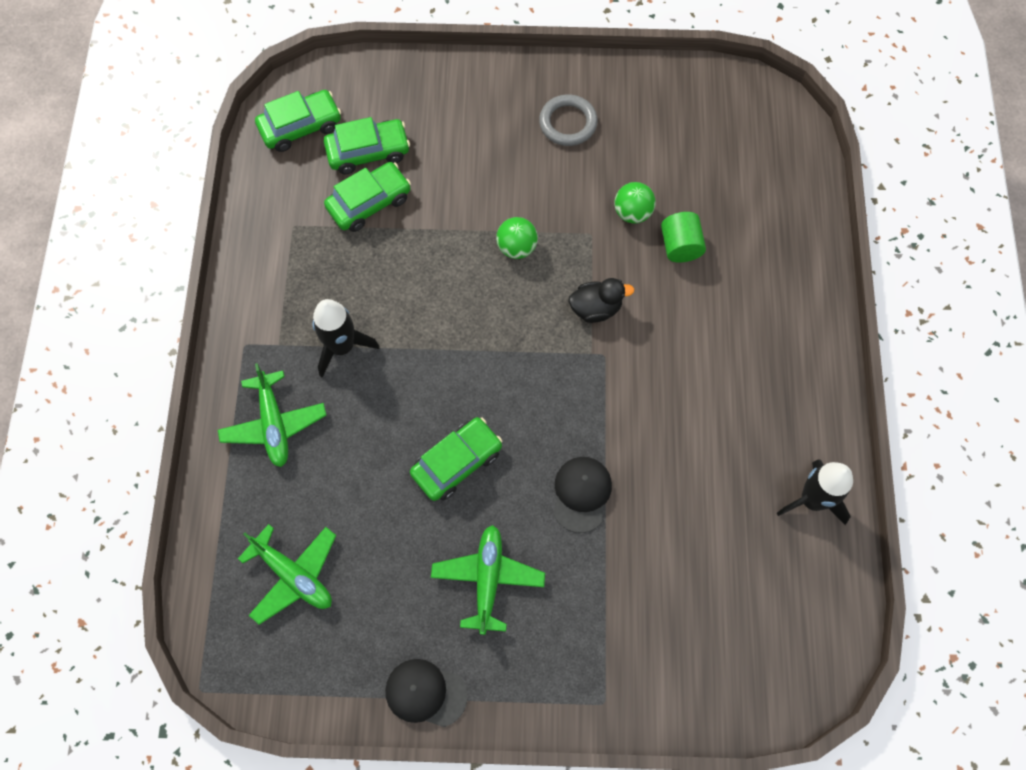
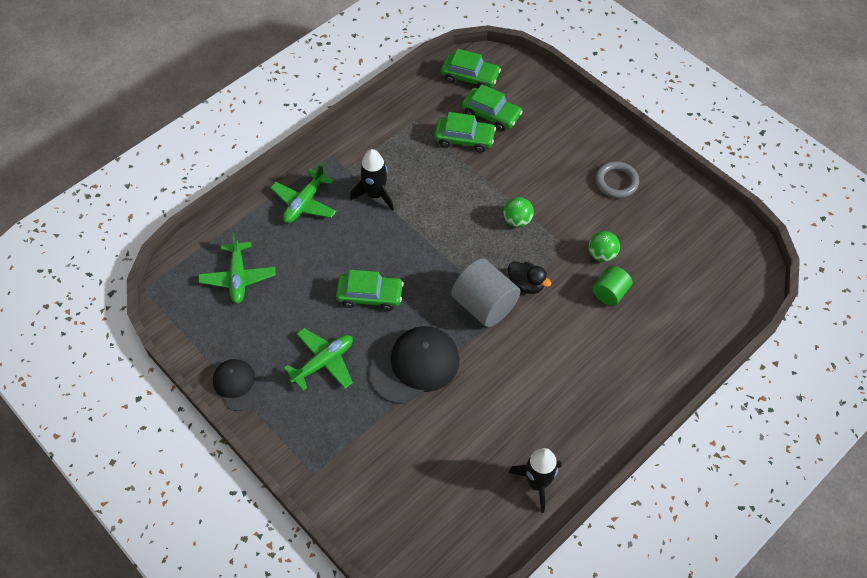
camera: 45 degrees right, 10 degrees down
(579, 366) = (484, 305): none -> grey cylinder
(581, 494) = (415, 366): black cap -> black cap, size x1.66

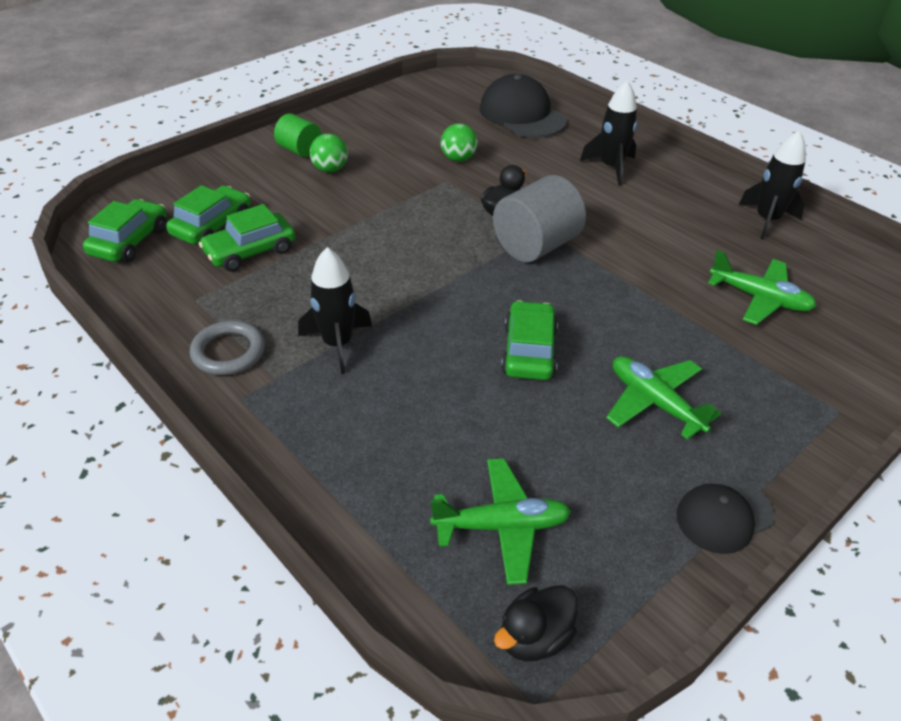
camera: 90 degrees left, 15 degrees down
(175, 289) = (534, 637): none -> black duck
(304, 203) = (340, 432): green plane -> green plane (759, 299)
(415, 366) = (639, 308): black cap -> black cap (522, 115)
(464, 139) = (250, 251): green car -> green car turned 135 degrees counterclockwise
(517, 220) = (403, 214): green ball -> green ball (330, 169)
(606, 369) = (611, 167): none -> black rocket
(610, 293) = (511, 158): green cylinder -> green cylinder (299, 150)
(616, 182) = (353, 142): grey ring -> grey ring (228, 352)

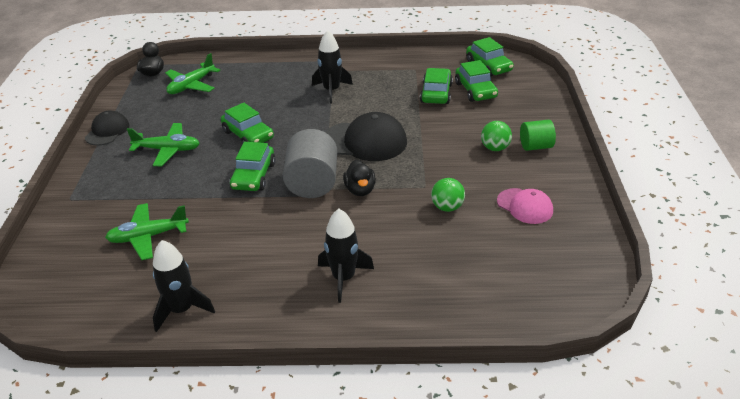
camera: 135 degrees right, 5 degrees down
(228, 352) = (366, 66): grey ring -> none
(404, 127) = (525, 206): none -> pink cap
(522, 115) = (480, 283): black cap -> black cap (365, 141)
(585, 292) = (253, 176): none -> green car

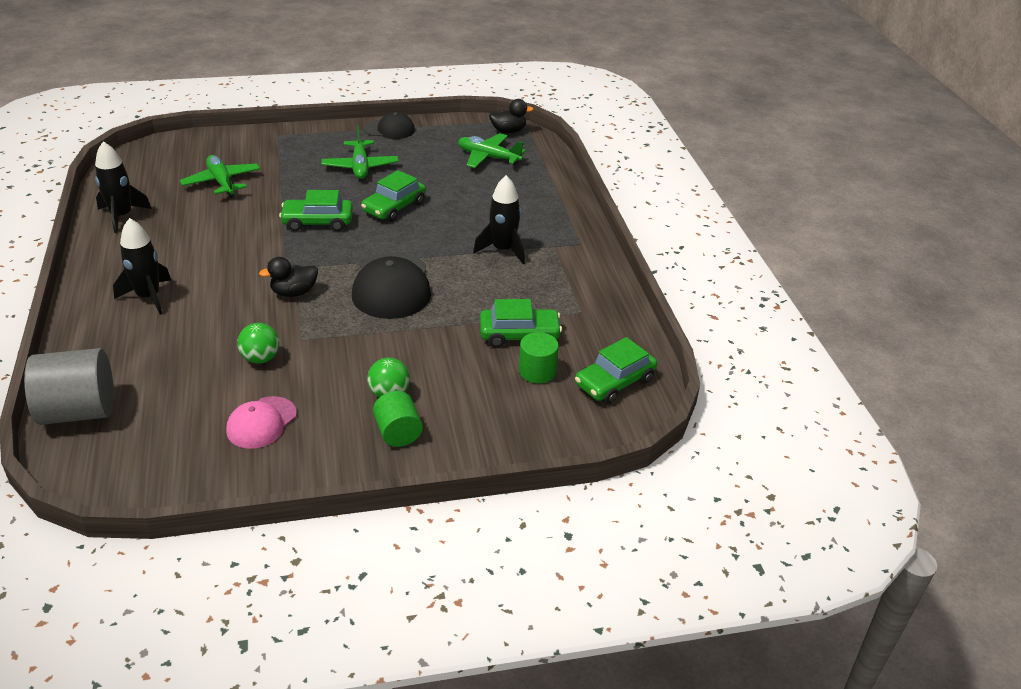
camera: 75 degrees right, 0 degrees up
(312, 183) = (305, 260): grey cylinder -> grey cylinder (78, 411)
(475, 90) = (537, 371): green car -> green cylinder

